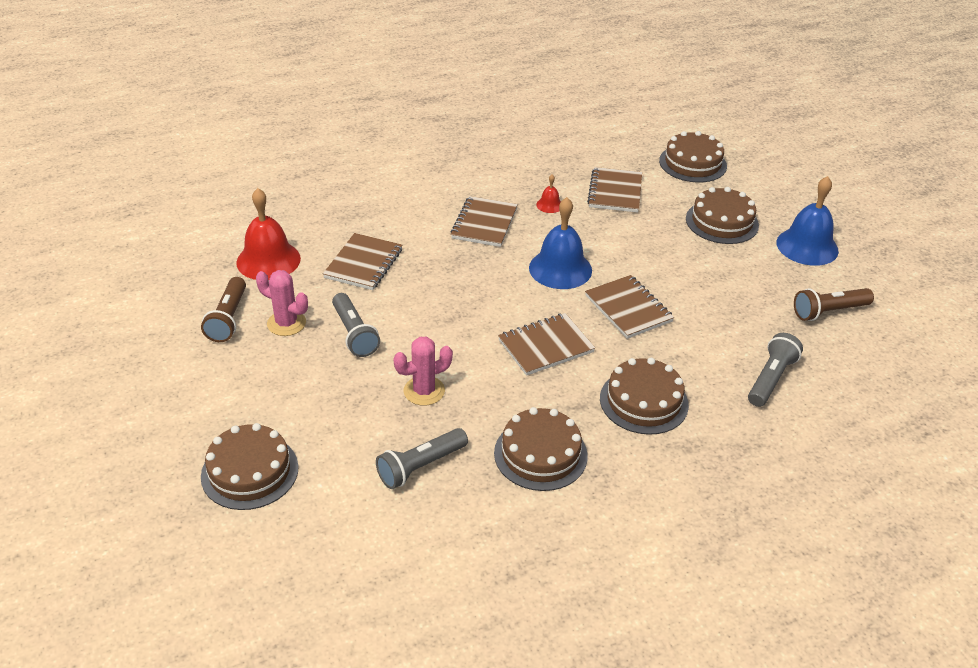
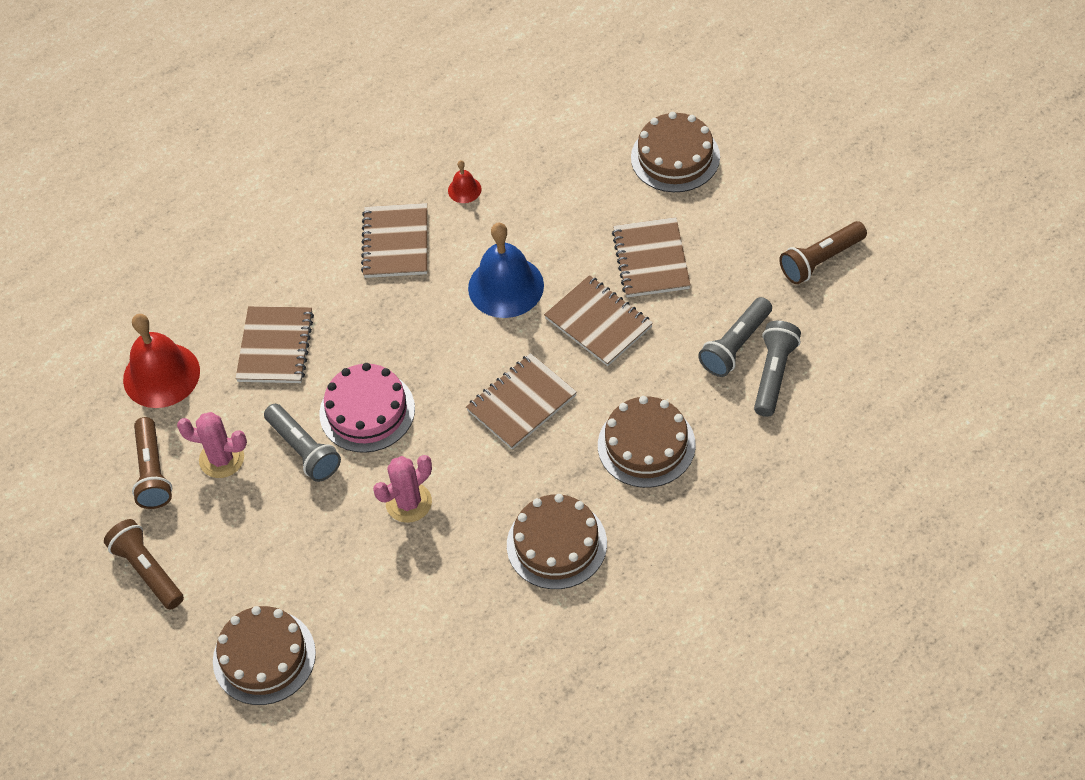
camera: 10 degrees left, 15 degrees up
(187, 383) = (147, 571): none -> brown flashlight
(416, 321) = (367, 411): none -> pink cake
(420, 466) = (438, 597): grey flashlight -> grey flashlight (735, 345)
(615, 192) = (537, 145): brown notebook -> brown notebook (651, 260)
(692, 163) = (619, 68): brown cake -> none
(807, 246) = (781, 167): blue bell -> none

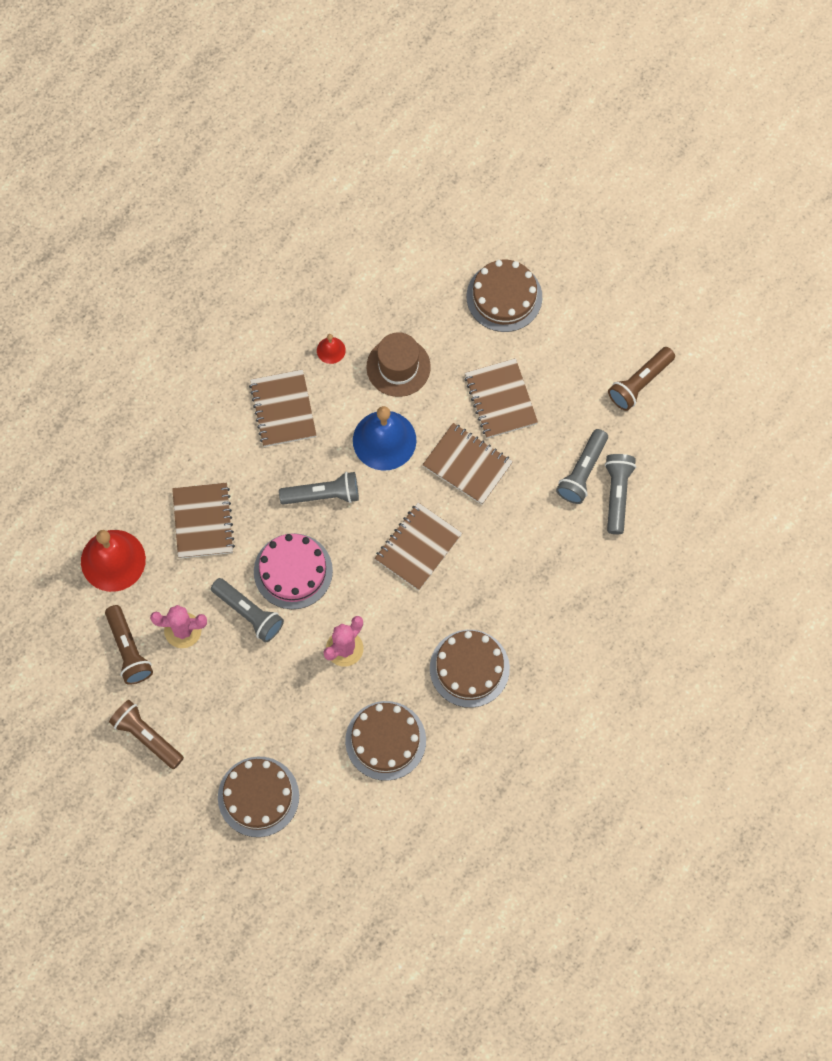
camera: 15 degrees left, 15 degrees up
(421, 335) = (323, 495): none -> grey flashlight
(538, 214) = (398, 367): none -> brown hat
(646, 445) = (525, 571): brown cake -> brown cake (385, 740)

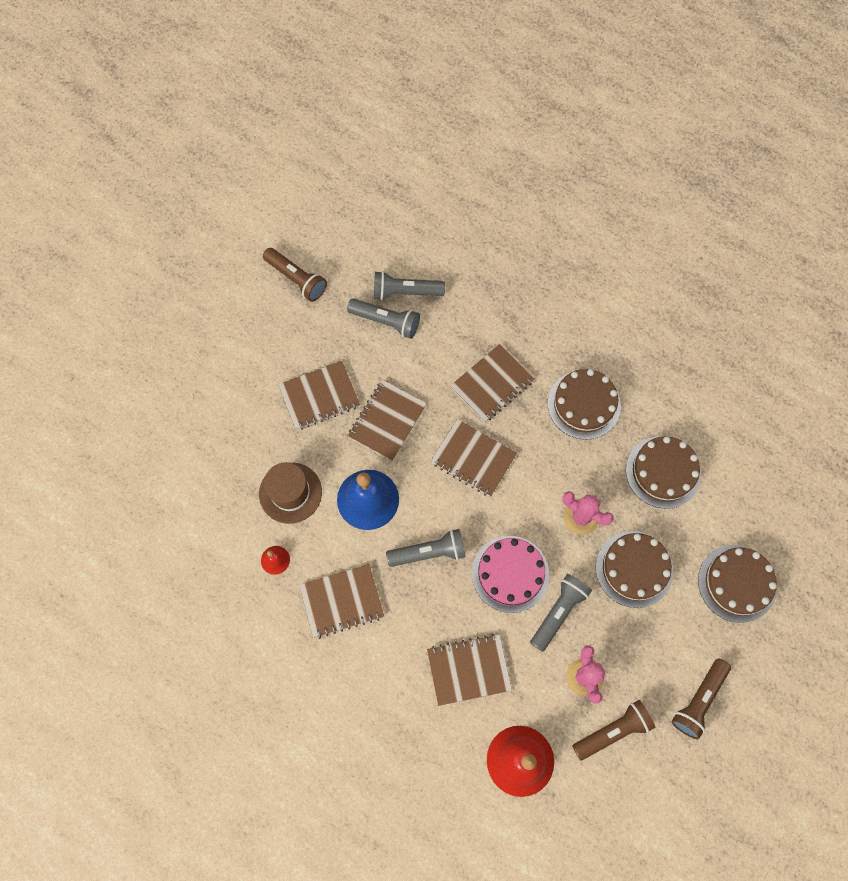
camera: 95 degrees left, 0 degrees up
(323, 495) = (429, 552): grey flashlight -> grey flashlight turned 90 degrees clockwise
(500, 575) = (492, 384): none -> brown notebook
(504, 297) = (213, 401): brown cake -> brown cake (634, 569)

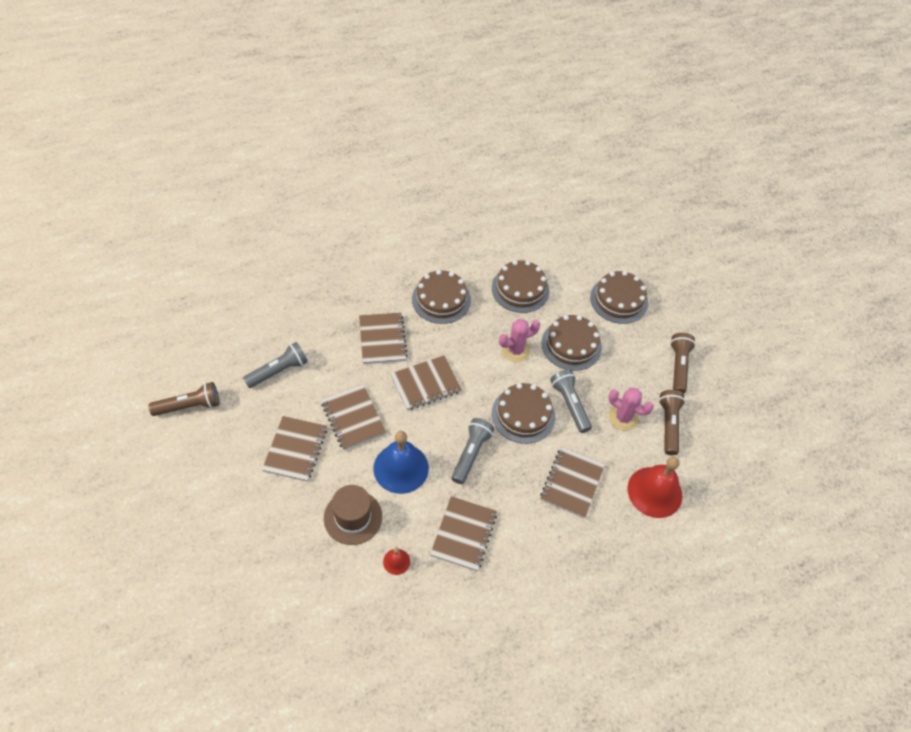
camera: 60 degrees left, 15 degrees down
(405, 292) = (268, 345): grey flashlight -> none
(510, 574) = (523, 415): pink cake -> brown cake
(698, 700) = (678, 367): brown flashlight -> brown flashlight turned 150 degrees counterclockwise

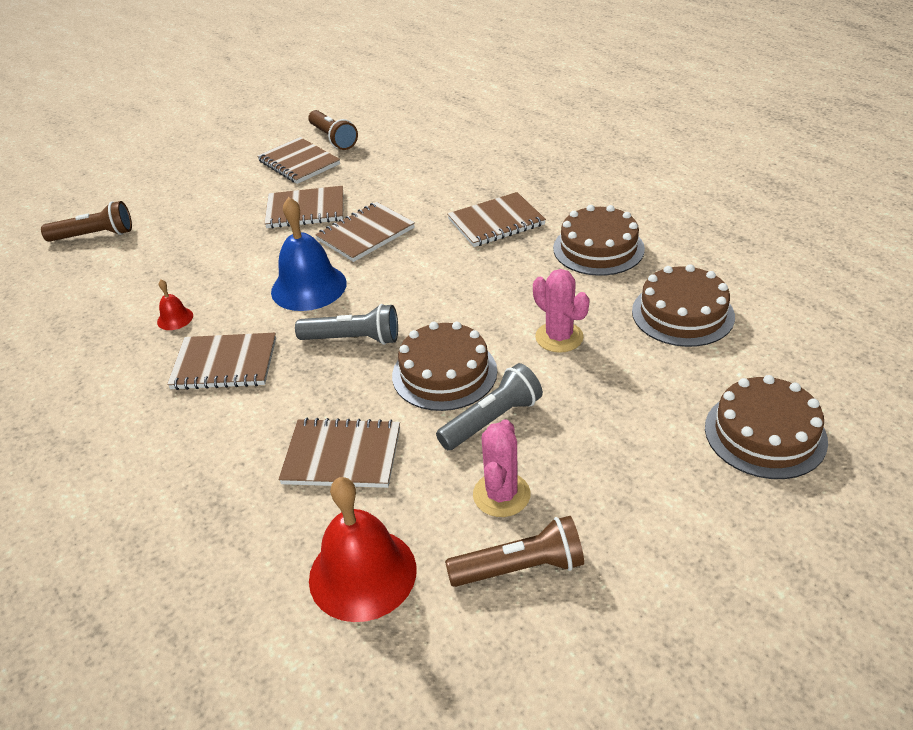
camera: 80 degrees right, 15 degrees down
(278, 371) = (405, 171): grey flashlight -> none
(353, 517) = (228, 271): brown hat -> none
(426, 384) = (447, 273): brown notebook -> brown notebook (299, 163)
(571, 345) = (614, 395): brown cake -> none
(678, 367) = (672, 558): brown flashlight -> brown flashlight (94, 235)

